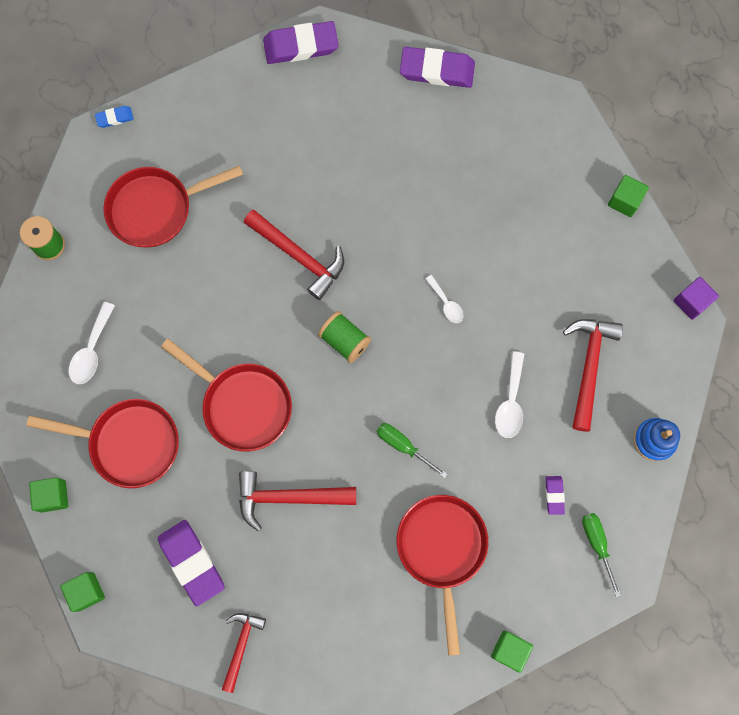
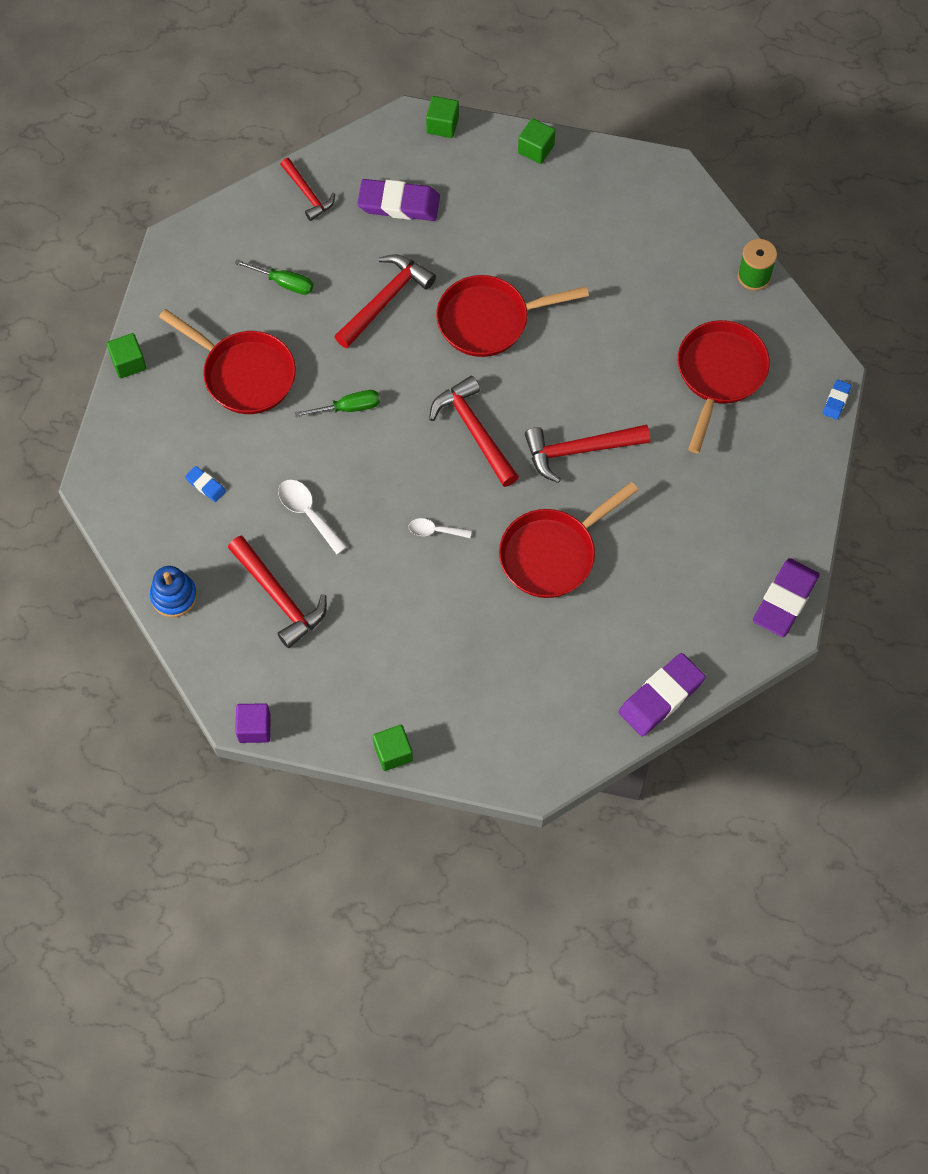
camera: 130 degrees right, 10 degrees down
(92, 350) = (632, 248): white spoon -> none
(129, 443) = (531, 223): red pan -> red pan (552, 554)
(345, 341) = (474, 430): green spool -> red hammer
(554, 495) = (205, 485): purple eraser -> blue eraser
(596, 543) = (141, 485): green screwdriver -> green screwdriver (285, 283)

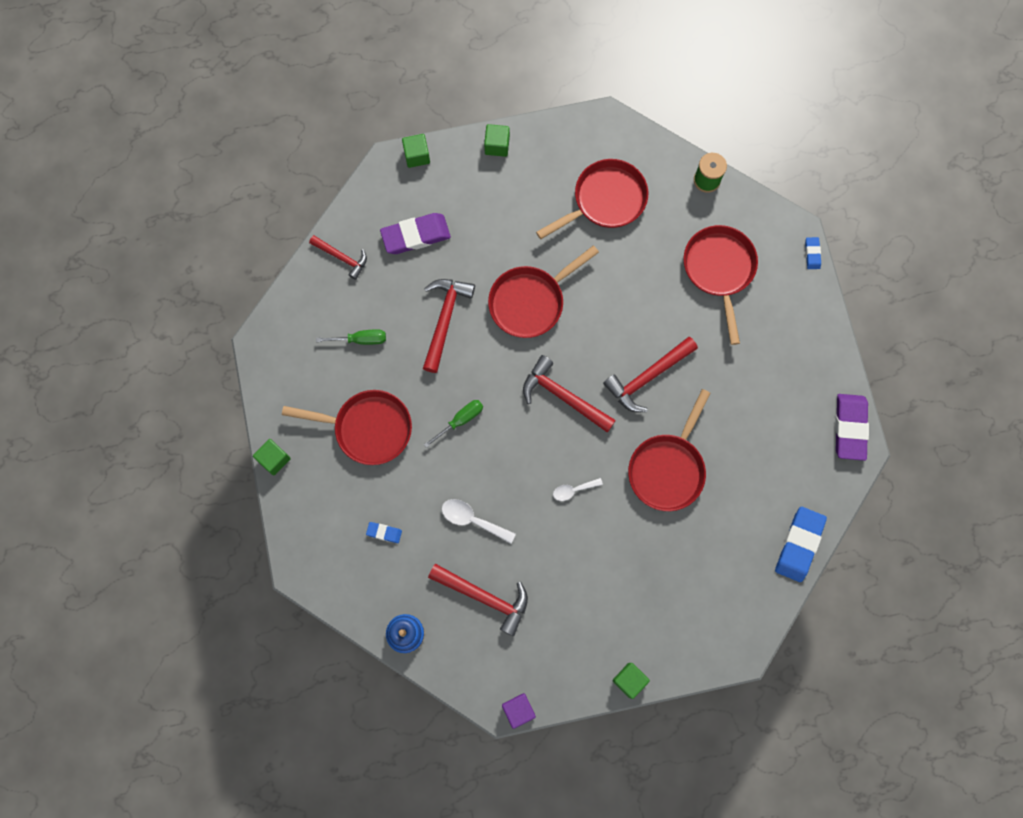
camera: 25 degrees left, 10 degrees up
(627, 252) = (605, 200): none -> red pan
(661, 697) = (799, 545): purple eraser -> blue eraser

